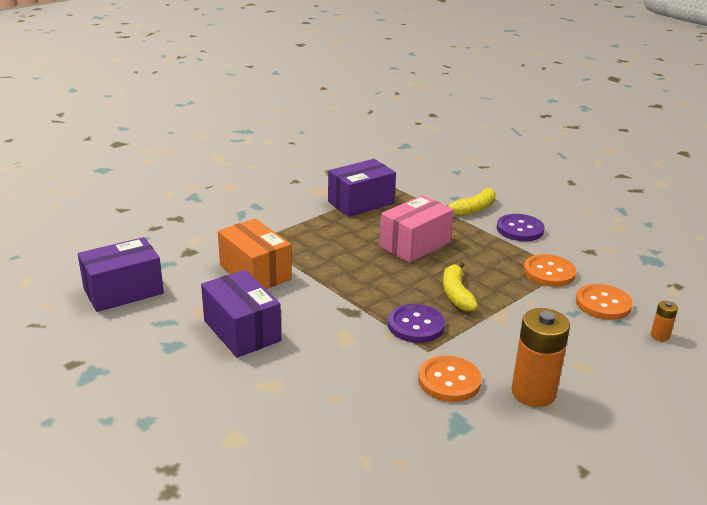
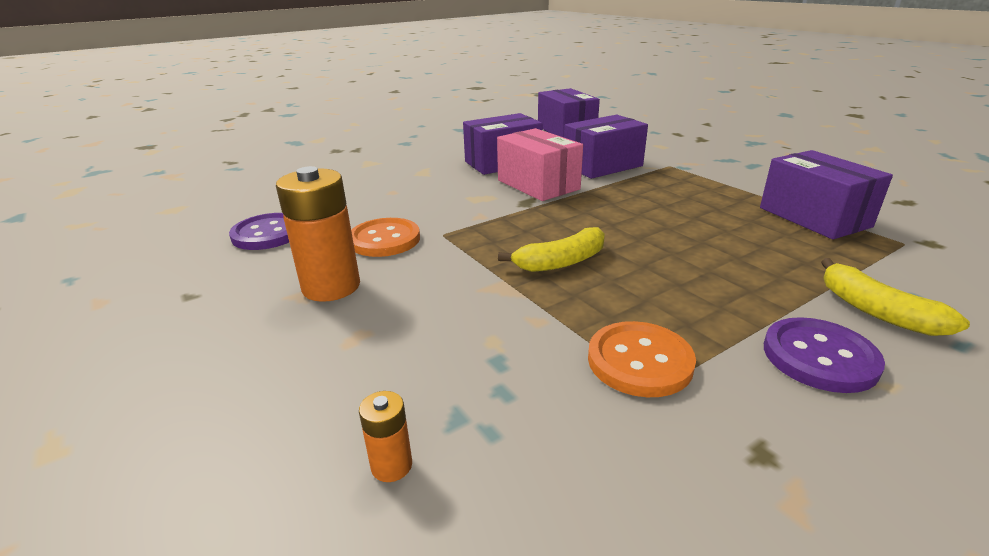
camera: 100 degrees right, 0 degrees up
(255, 272) = (602, 166): orange box -> purple box
(415, 244) = (698, 245): pink box -> pink box (538, 185)
(416, 325) = (493, 231): purple button -> purple button (268, 234)
(456, 294) = (561, 262): yellow banana -> yellow banana turned 150 degrees clockwise
(603, 304) = (523, 409): orange button -> none

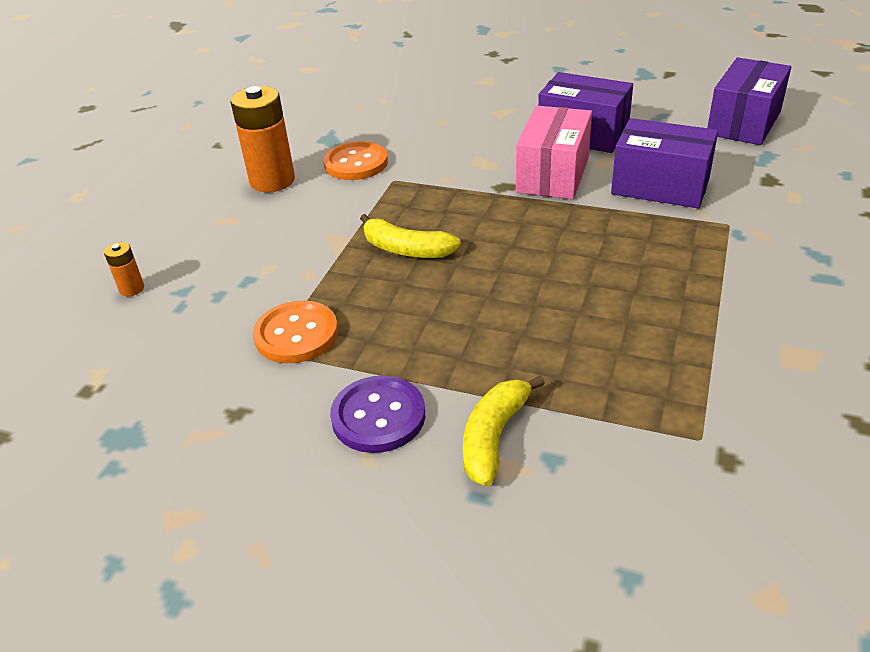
camera: 55 degrees right, 10 degrees up
(268, 234) = (314, 120): purple button -> none
(814, 217) = (696, 360): purple box -> none

